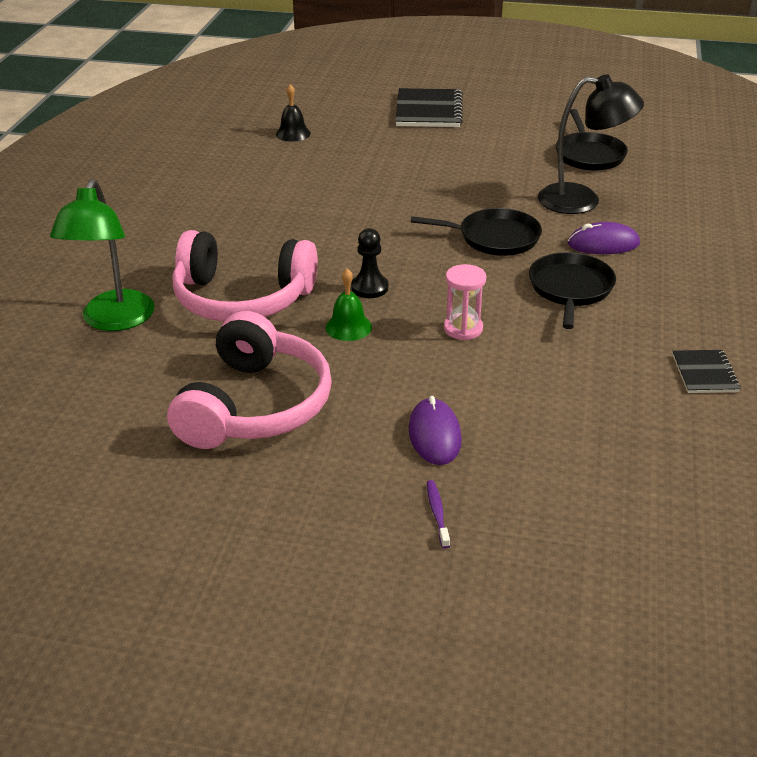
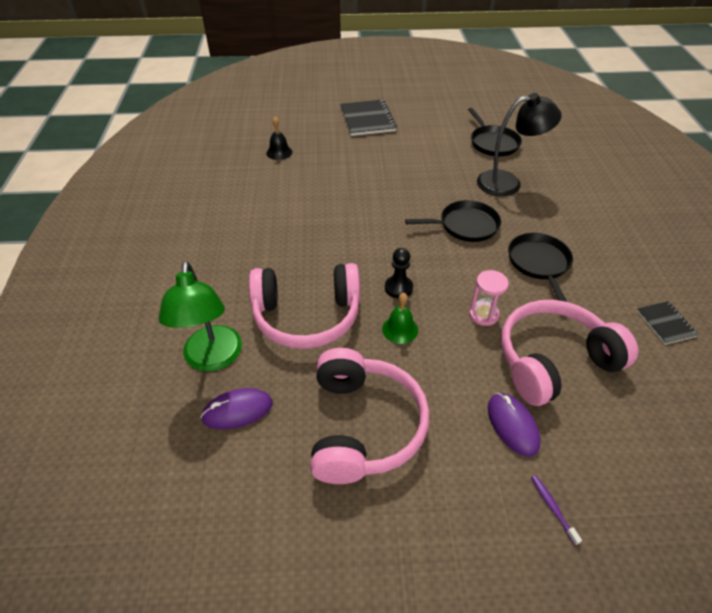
camera: 15 degrees left, 10 degrees up
(526, 386) = (553, 361): none -> pink headphones
(603, 244) = (540, 218): purple mouse -> purple mouse (237, 410)

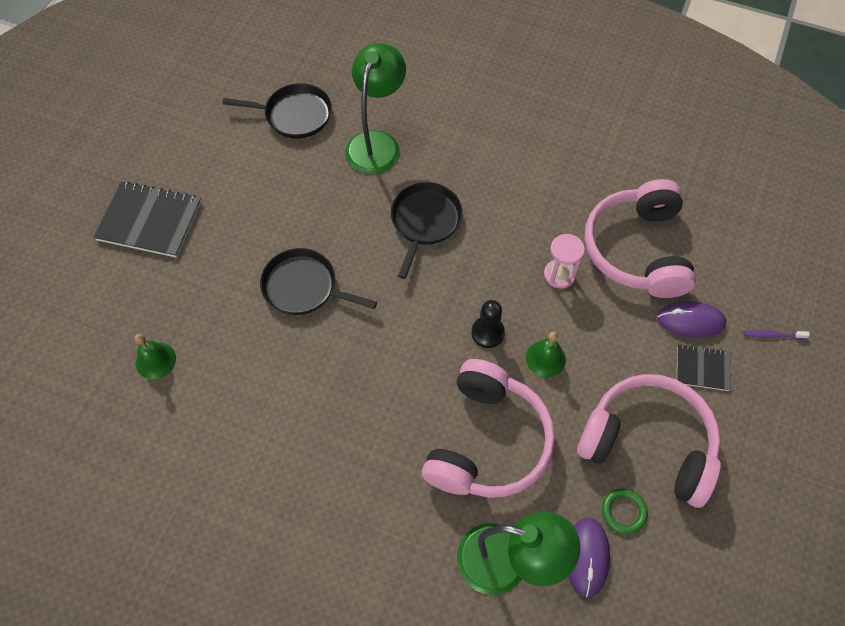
camera: 65 degrees left, 15 degrees up
(279, 152) = (155, 360): black bell -> green bell
(289, 425) = (623, 511): none -> green ring
(508, 183) = (377, 143): black lamp -> green lamp
(539, 263) = (514, 189): black pan -> black pan (304, 287)
(665, 323) = (632, 141): black notebook -> black notebook (702, 368)

